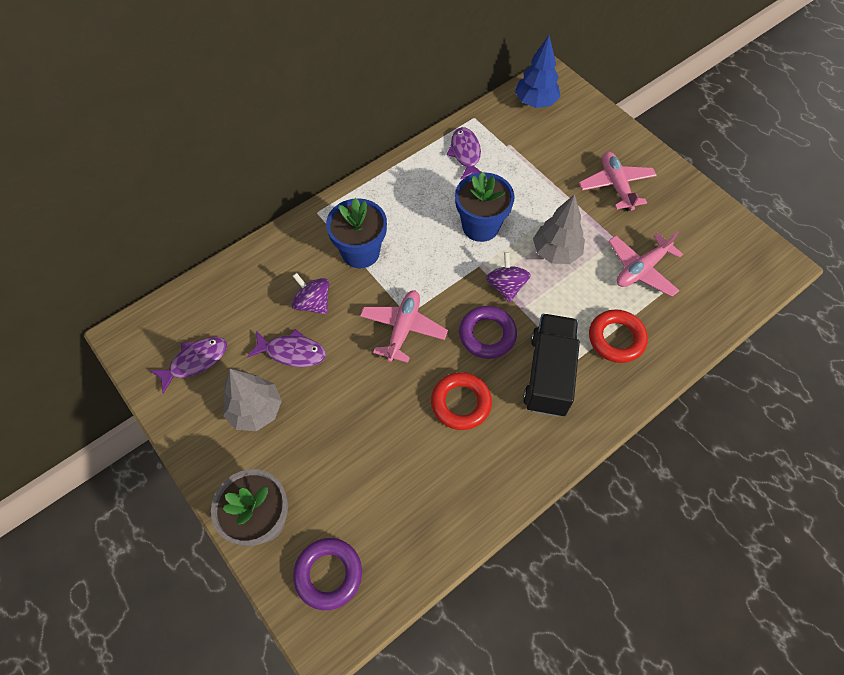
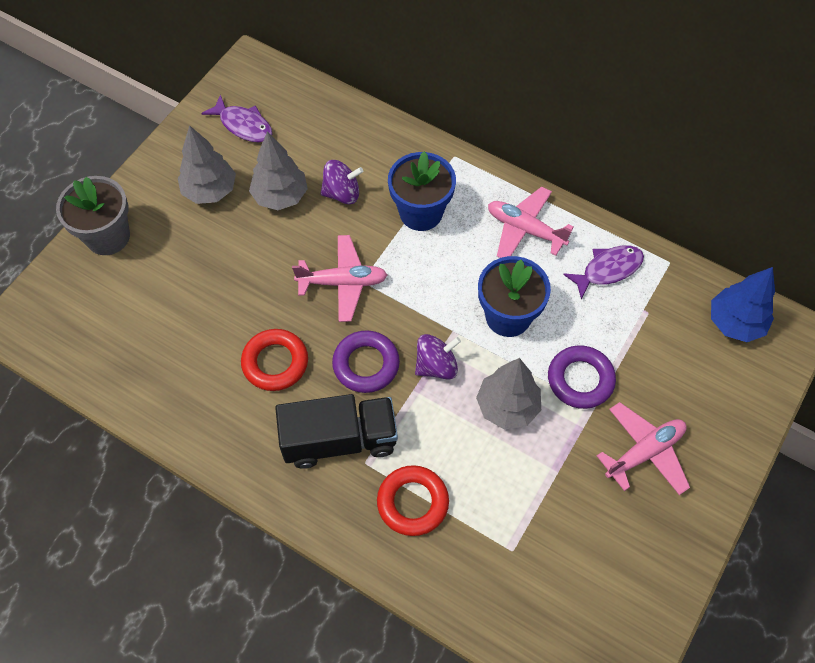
camera: 70 degrees right, 0 degrees up
(292, 352) = (280, 196): purple fish -> grey tree
(313, 303) = (342, 193): purple spinning top -> purple spinning top turned 60 degrees clockwise
(328, 574) = (71, 305): purple ring -> purple ring (580, 380)
(641, 269) = (525, 511): pink plane -> pink plane (525, 229)

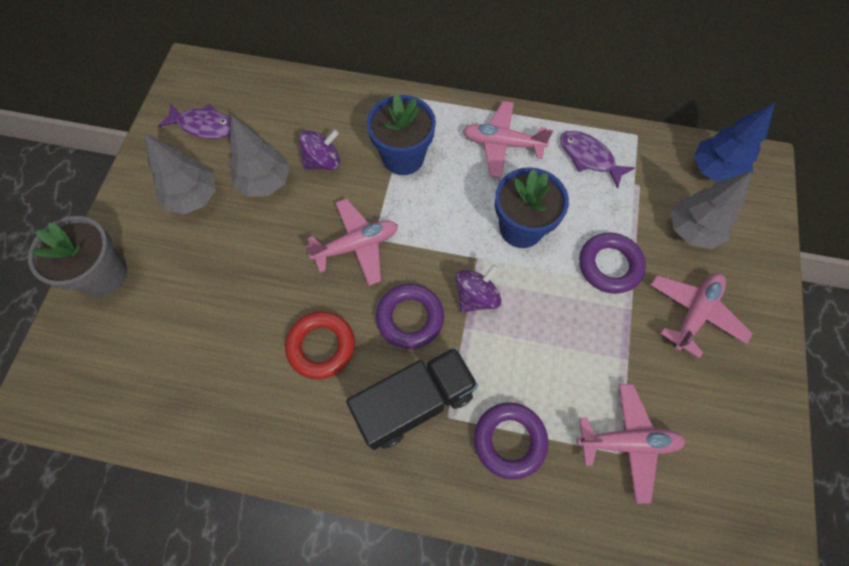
camera: 20 degrees left, 5 degrees up
(412, 502) = (509, 440): red ring -> purple ring
(507, 406) = (556, 313): grey tree -> grey tree (692, 230)
(523, 543) = (627, 442): none -> pink plane
(608, 270) = (589, 158): purple fish -> purple fish turned 90 degrees counterclockwise

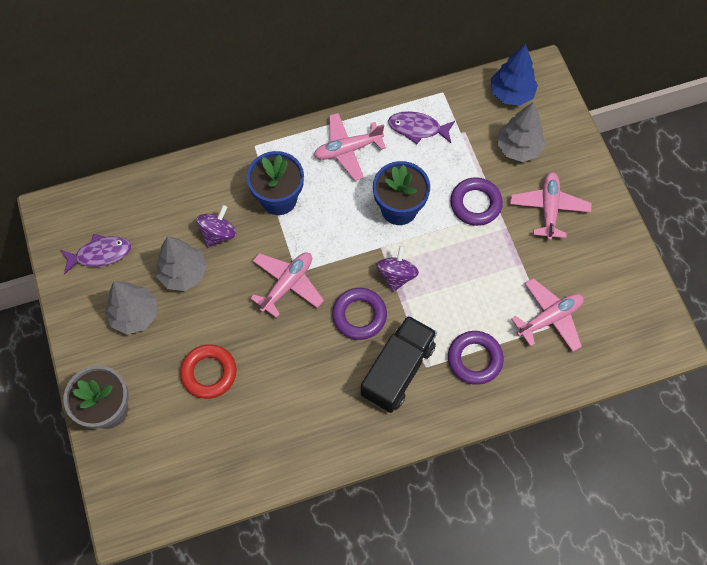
camera: 30 degrees left, 0 degrees up
(321, 346) = (309, 369): red ring -> red ring (209, 373)

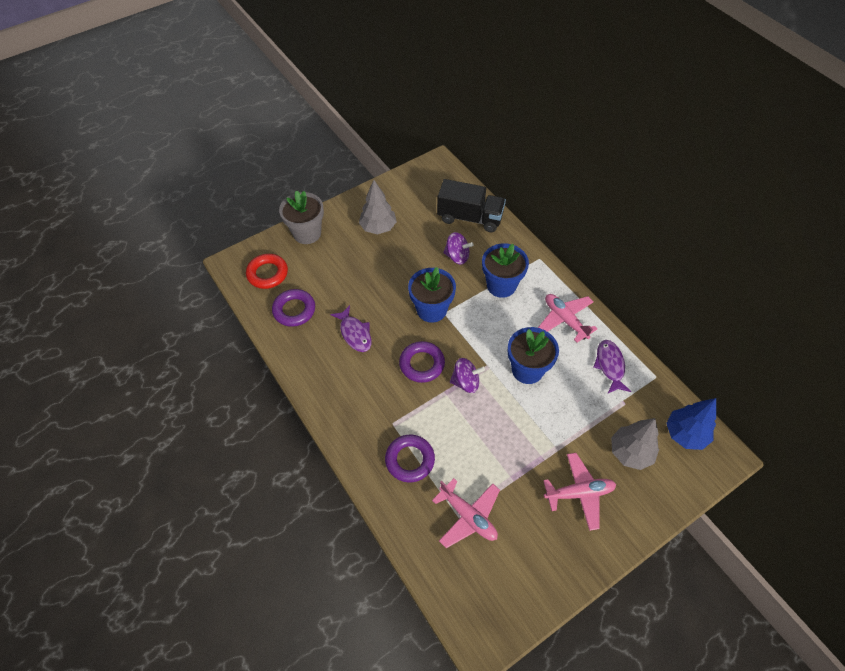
camera: 75 degrees right, 10 degrees down
(100, 254) = (416, 196): purple fish -> purple fish (355, 333)
(183, 273) = (418, 245): grey tree -> none
(209, 373) = (347, 281): red ring -> red ring (267, 274)
(287, 284) = (431, 310): pink plane -> blue flower pot
(398, 370) = (383, 403): black truck -> black truck (470, 218)
(475, 204) = (557, 428): purple ring -> purple ring (294, 310)

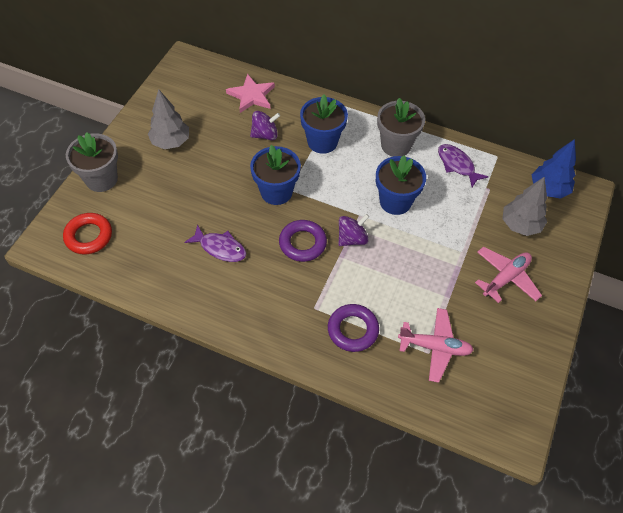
camera: 35 degrees left, 0 degrees up
(294, 310) = (143, 256): purple ring -> none
(470, 218) = (251, 95): black truck -> pink star
(565, 320) = (396, 145): pink plane -> grey flower pot

